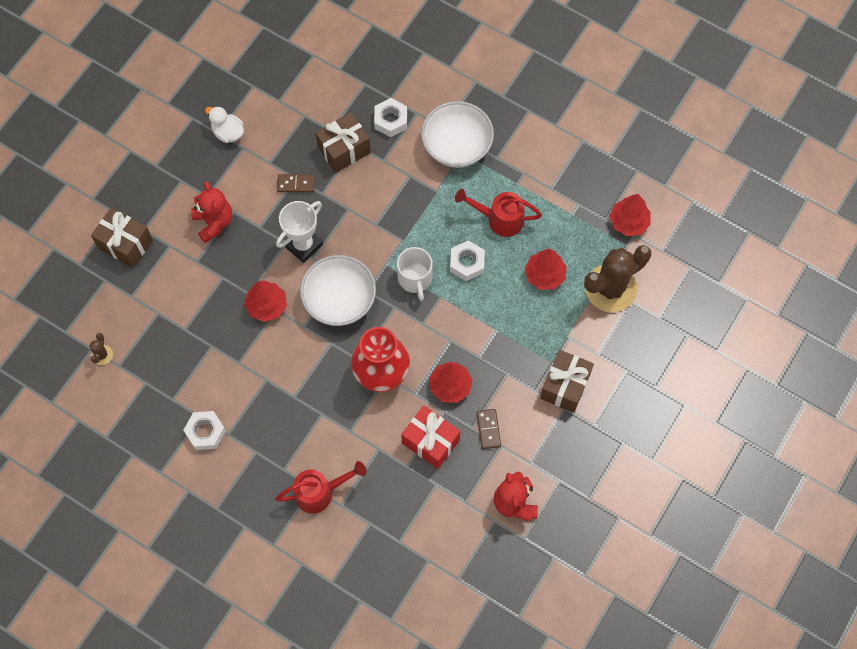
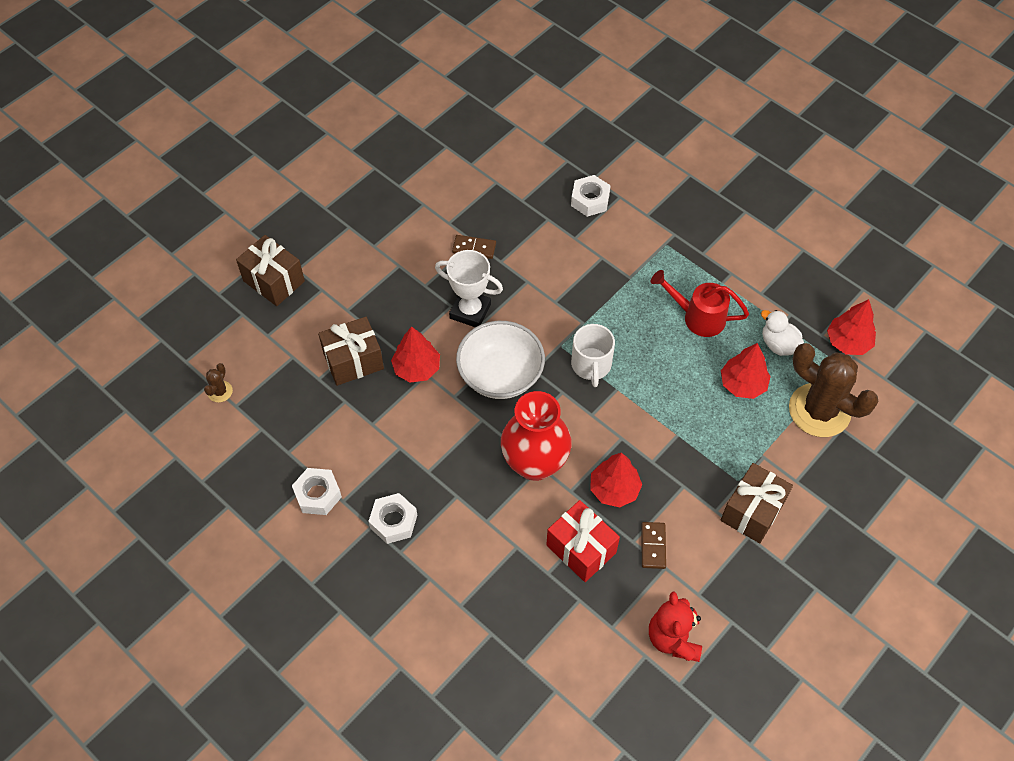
camera: 10 degrees right, 10 degrees down
(214, 222) = (375, 273): red teddy bear -> none
(228, 132) = (410, 187): white duck -> white duck (778, 345)
(303, 245) = (470, 311): white trophy -> white trophy turned 60 degrees clockwise
(319, 492) = (437, 586): red watering can -> none
(344, 150) = (533, 222): brown gift -> brown gift (353, 361)
(456, 146) = (659, 235): white bowl -> none
(467, 263) = (653, 358): white nut -> white nut (393, 521)
(610, 288) = (819, 410): brown cactus -> brown cactus turned 60 degrees clockwise

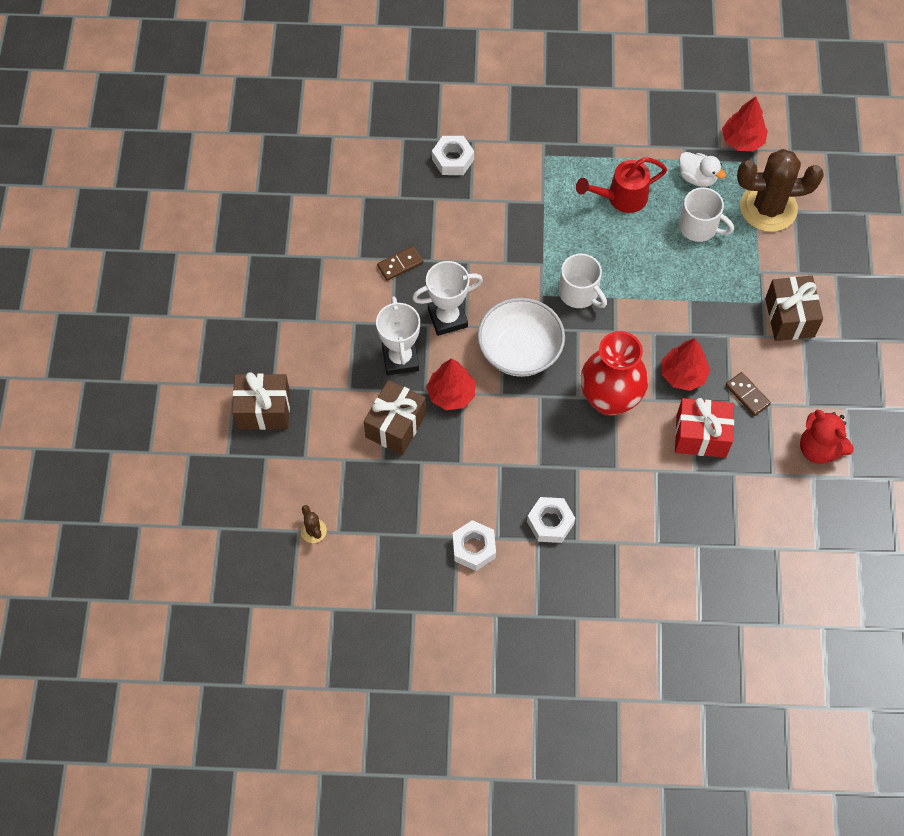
camera: 40 degrees left, 5 degrees up
(405, 315) = (400, 359): none -> white trophy
(742, 384) = (699, 227): red tree -> white mug
(778, 345) = (697, 178): white duck -> white duck turned 150 degrees counterclockwise

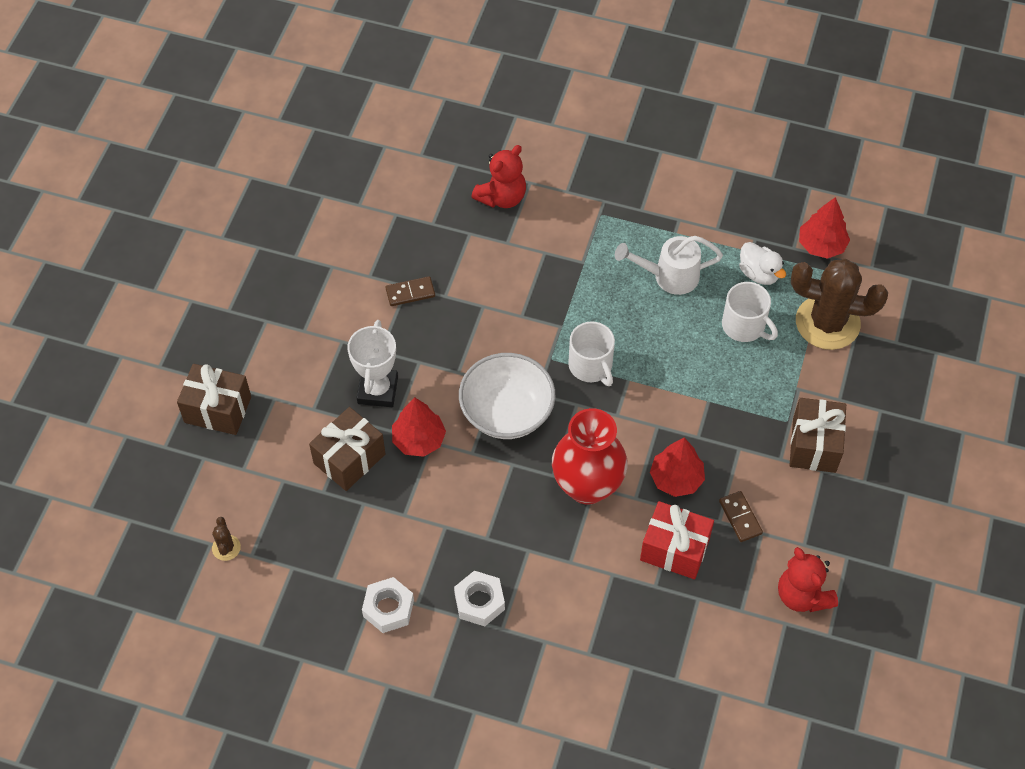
camera: 15 degrees right, 5 degrees down
(447, 318) = (441, 359): white trophy -> none
(453, 159) = (502, 197): white nut -> red teddy bear
(621, 198) = (669, 276): red watering can -> white watering can

